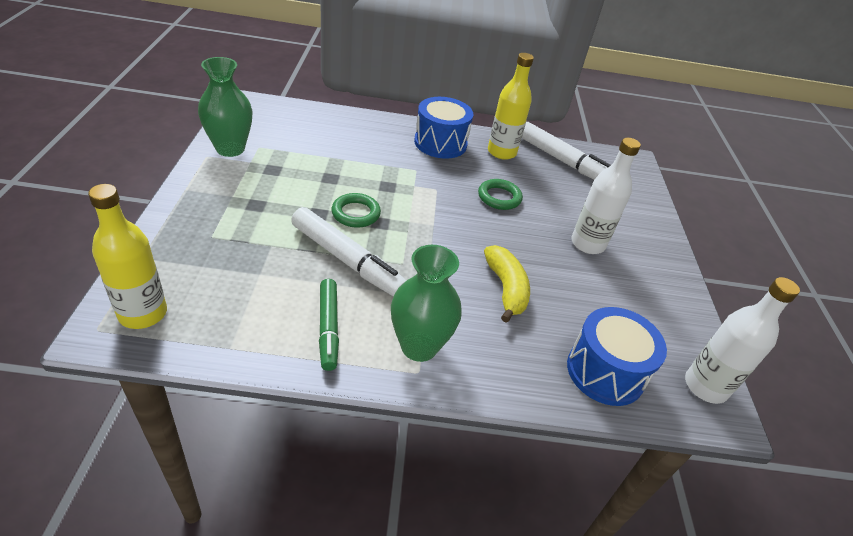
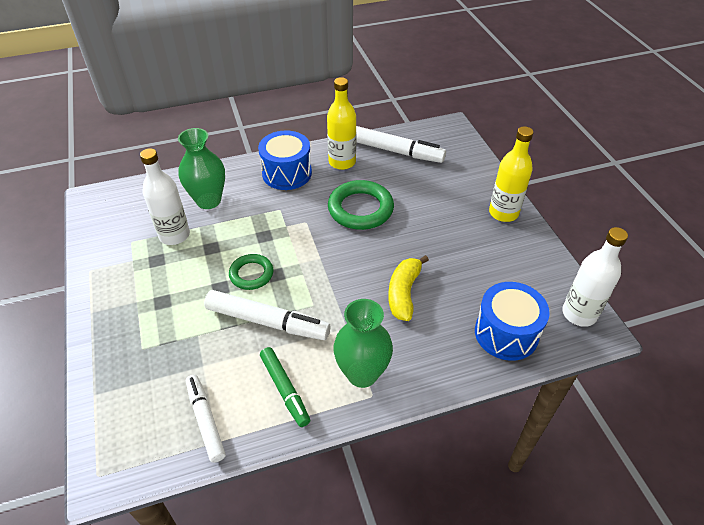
camera: 15 degrees left, 5 degrees up
(143, 313) = (127, 444): yellow bottle -> yellow bottle (503, 213)
(230, 149) = (106, 254): green vase -> green vase (208, 201)
(231, 323) = (205, 420): none -> white marker
(499, 197) = (360, 209): green ring -> green ring, size x1.64
(506, 288) = (404, 293): yellow banana -> yellow banana turned 135 degrees counterclockwise
(587, 244) = (448, 225): white bottle -> white bottle (174, 235)

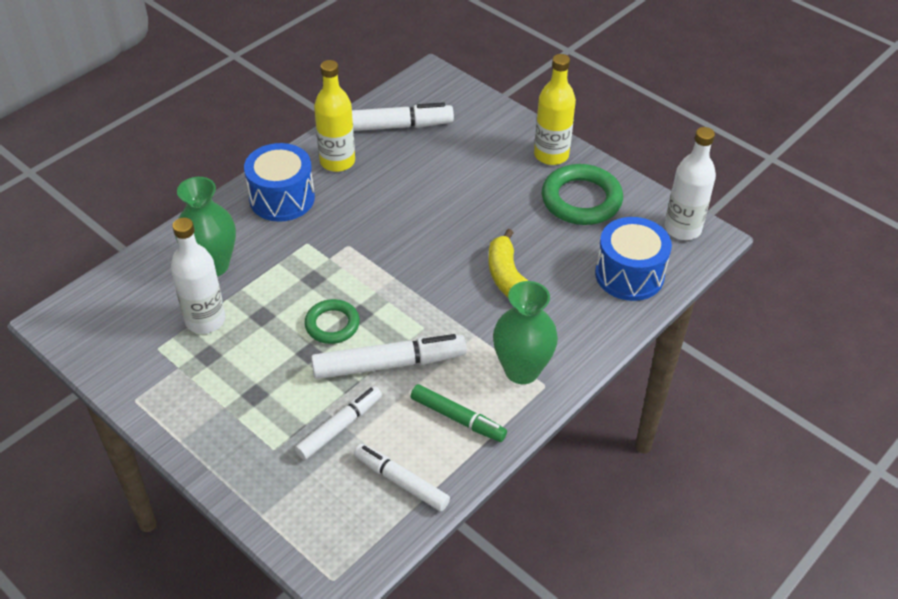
camera: 30 degrees left, 0 degrees up
(197, 354) = (339, 427): none -> white marker
(360, 209) = (398, 207): green ring -> green ring (581, 200)

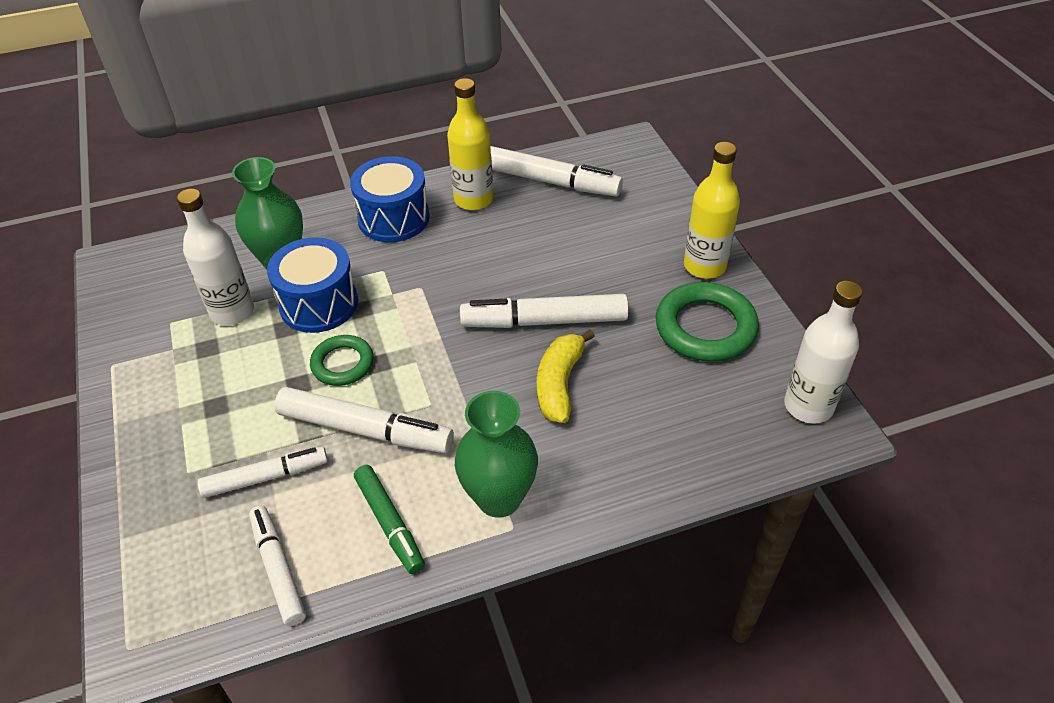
camera: 30 degrees right, 0 degrees up
(463, 236) = (544, 321): none -> white marker
(629, 275) = (704, 436): blue drum -> blue drum (318, 304)

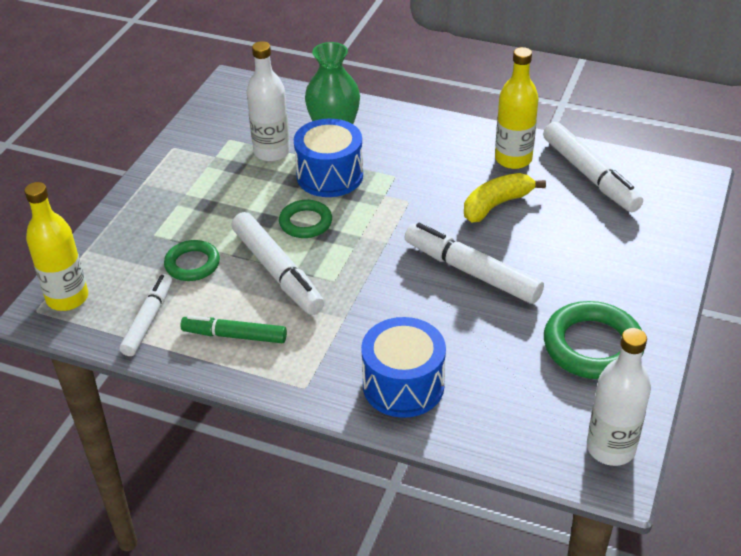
camera: 40 degrees right, 5 degrees down
(266, 477) = (192, 264): white marker -> green ring
(389, 523) = (234, 335): green marker -> green marker turned 90 degrees clockwise
(393, 218) = (440, 143): blue drum -> blue drum (403, 385)
(499, 498) = (315, 364): green vase -> none
(559, 384) = (435, 319): yellow banana -> yellow banana (496, 205)
(704, 266) = (646, 302): yellow bottle -> yellow bottle (67, 298)

